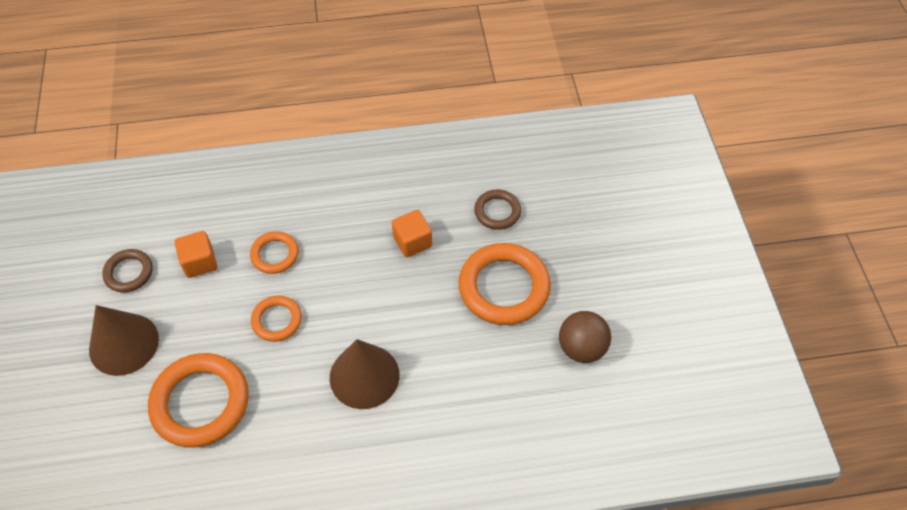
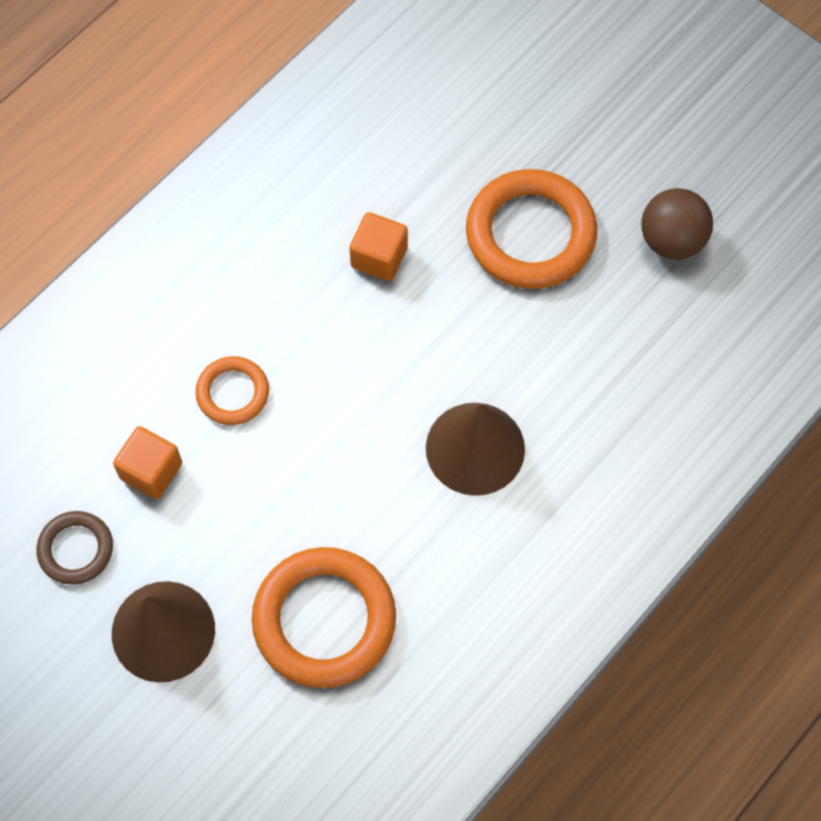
camera: 40 degrees left, 10 degrees up
(277, 320) = (315, 465): orange ring -> none
(497, 211) = (441, 150): brown ring -> none

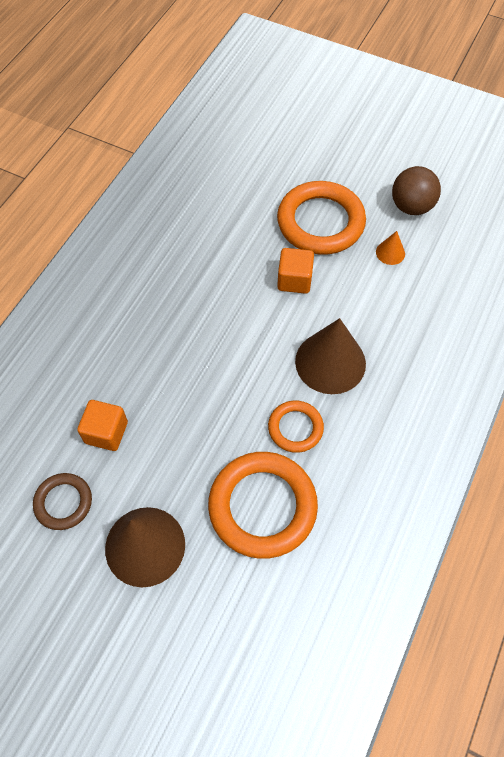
camera: 15 degrees left, 5 degrees down
(232, 393) = (151, 365): orange ring -> orange ring (295, 428)
(379, 257) = (226, 257): orange cube -> orange cube (294, 280)
(615, 306) = (390, 252): none -> orange cone

